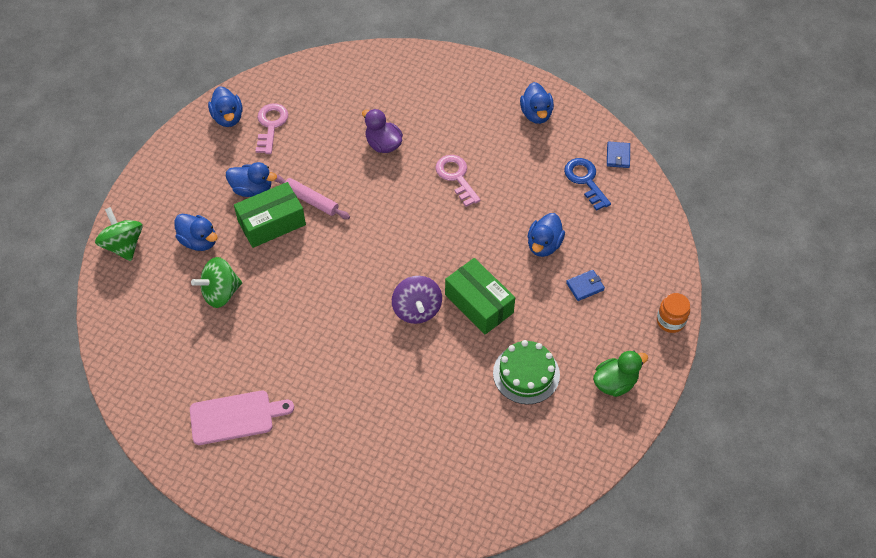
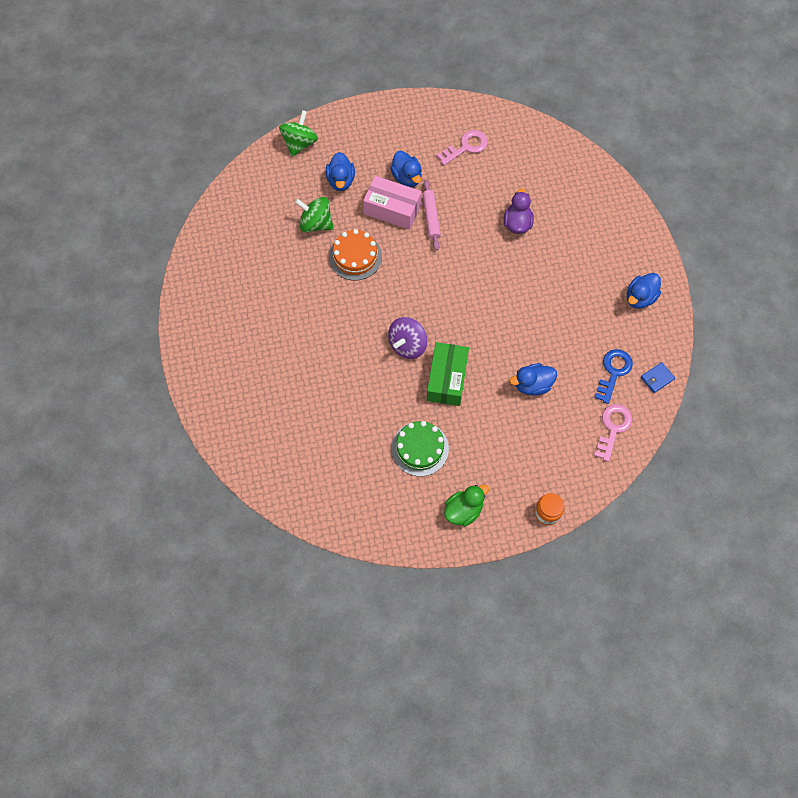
camera: 50 degrees right, 10 degrees up
(228, 117) = (447, 118): blue duck -> none
(235, 417) = (239, 303): pink cutting board -> none
(272, 223) = (392, 209): green box -> pink box
(288, 286) = (355, 257): none -> orange cake
(456, 177) = (534, 288): pink key -> pink key (613, 428)
(585, 286) = (523, 436): blue wallet -> none
(615, 383) = (463, 510): green duck -> green duck turned 60 degrees counterclockwise

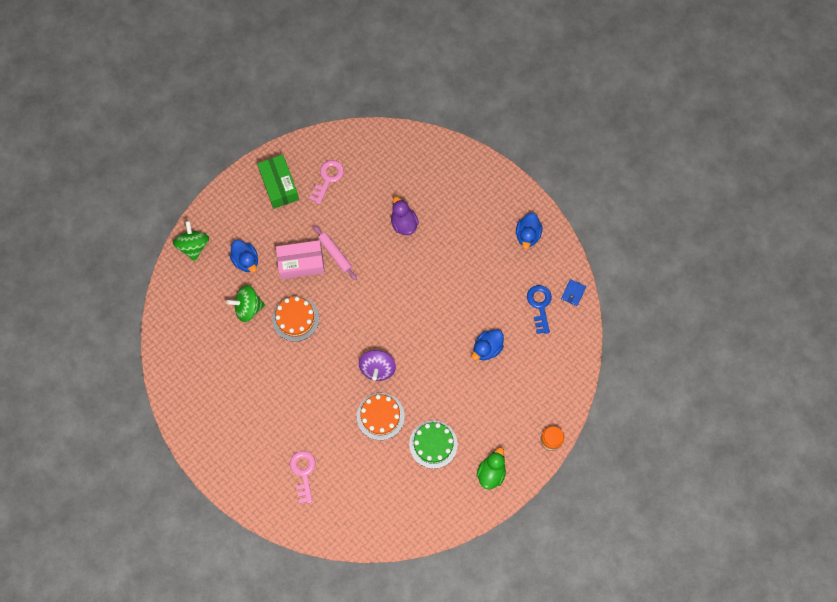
camera: 30 degrees left, 5 degrees up
(382, 392) = (380, 416): none -> orange cake
(407, 177) = (296, 230): blue duck -> none
(447, 379) = (422, 379): green box -> green box (279, 185)
(613, 428) = (562, 349): pink key -> pink key (303, 472)

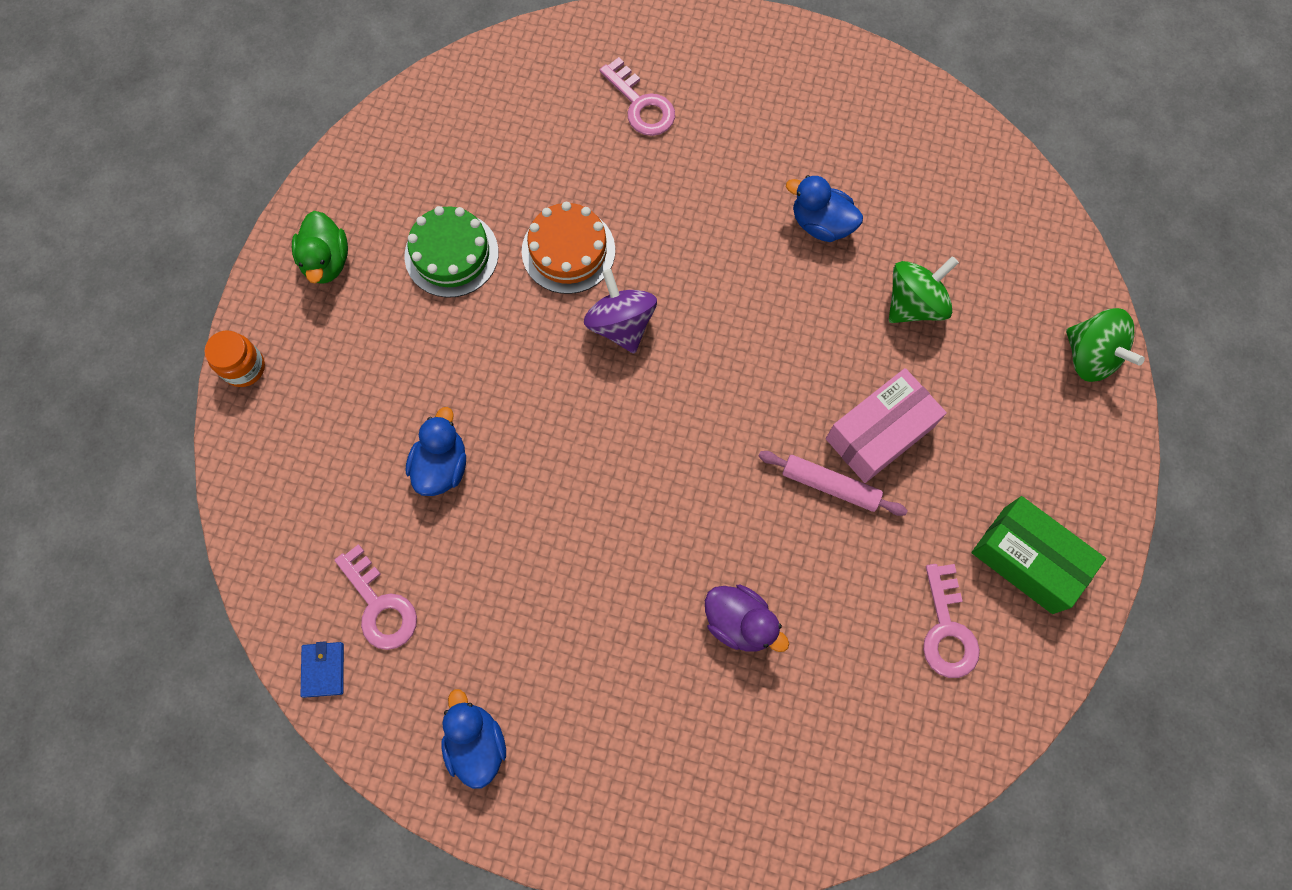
camera: 150 degrees right, 0 degrees up
(246, 260) = (979, 382): blue duck -> blue duck (821, 224)
(295, 318) = (820, 330): orange cake -> none
(540, 305) = (379, 605): blue key -> pink key

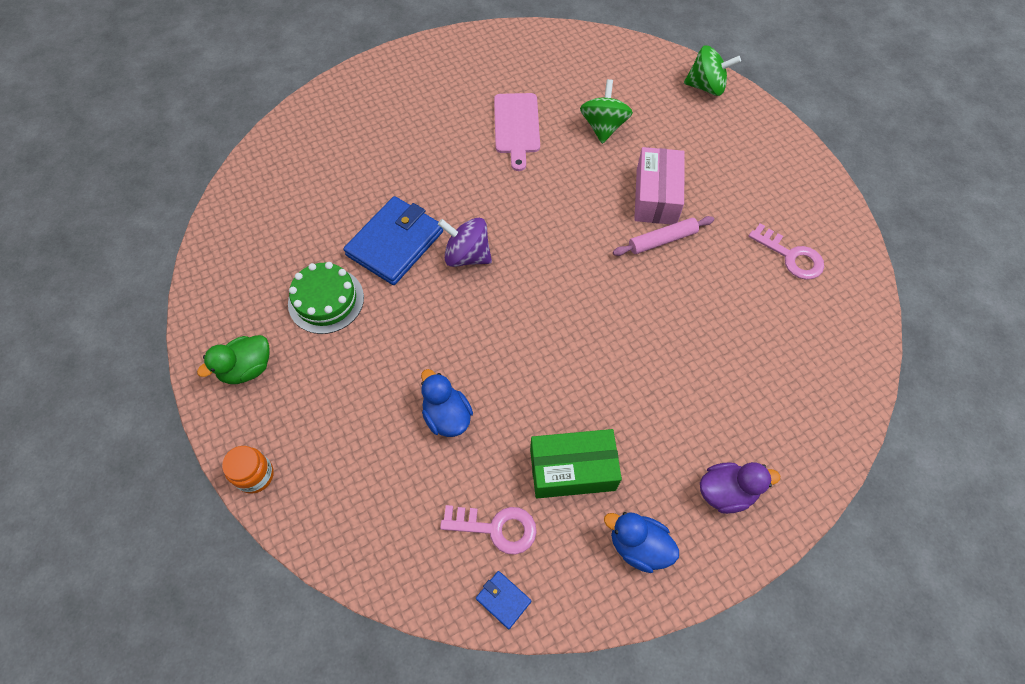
camera: 45 degrees left, 10 degrees down
(326, 261) = (247, 368): green duck -> green duck turned 105 degrees clockwise
(568, 251) = (395, 243): orange cake -> blue wallet
(641, 105) = (355, 143): pink key -> none
(740, 622) = (697, 344): purple duck -> purple duck (726, 492)
(821, 224) = (516, 126): blue duck -> pink cutting board
(1028, 560) = (786, 194): green box -> green box (572, 470)

